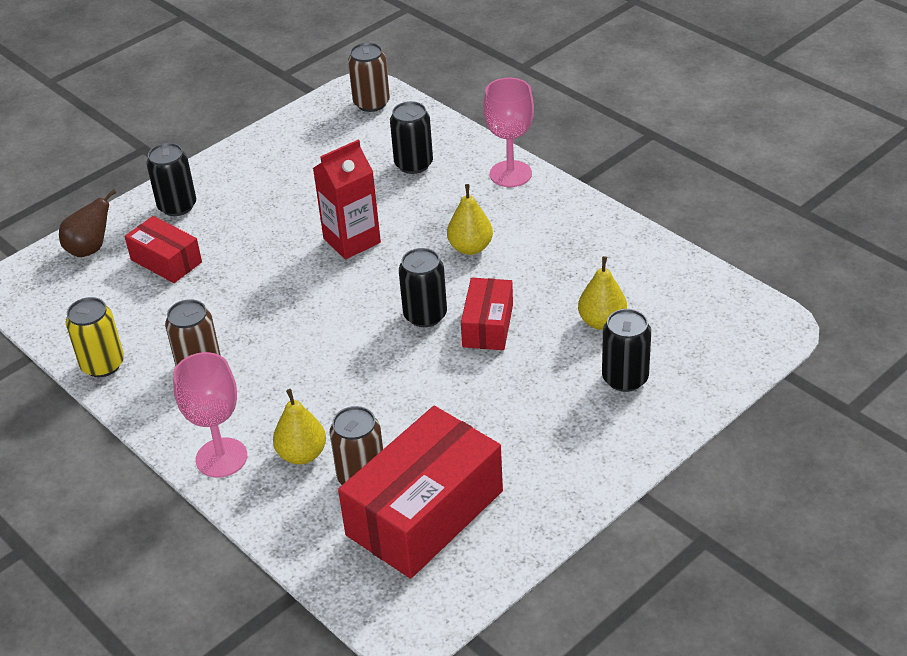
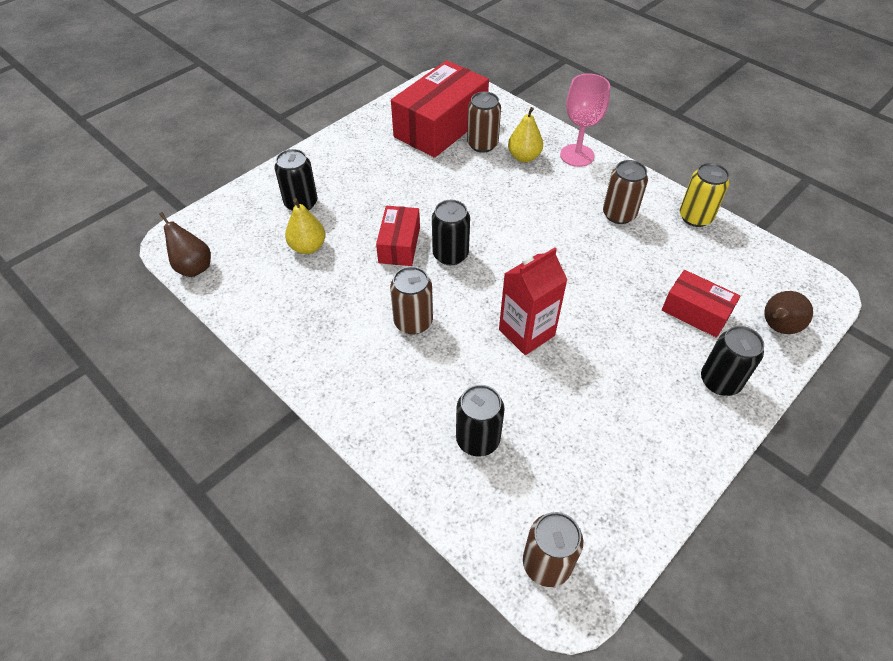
camera: 175 degrees right, 10 degrees up
(470, 248) = (413, 322): yellow pear -> brown can
(510, 174) = (369, 420): pink goblet -> none
(735, 297) = (193, 267): none -> brown pear

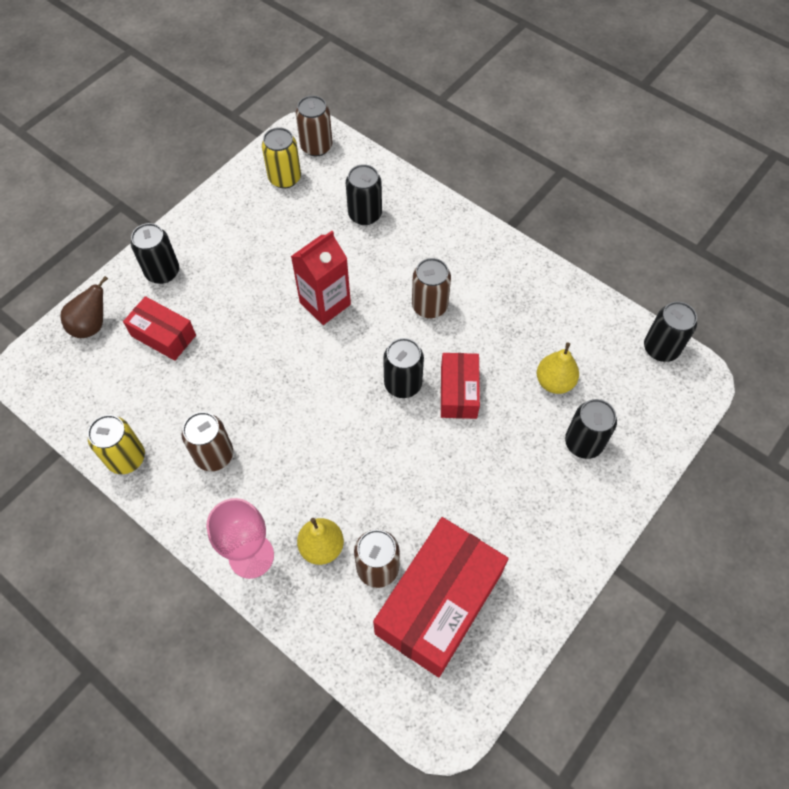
camera: 175 degrees right, 10 degrees up
(193, 267) = (661, 348): brown pear -> black can
(589, 507) = (285, 178): none -> yellow can

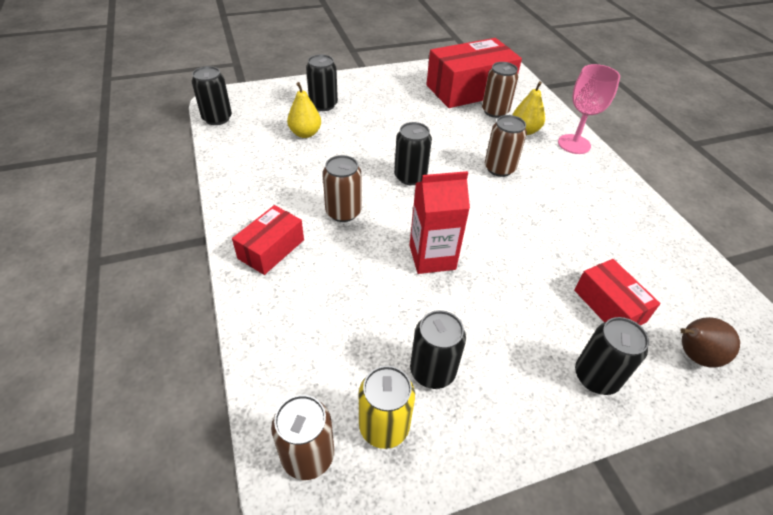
camera: 150 degrees left, 15 degrees down
(126, 458) = (661, 228): yellow can -> none
(214, 455) = (583, 199): brown can -> brown can (499, 168)
(365, 214) = (327, 321): black can -> black can (432, 371)
(458, 392) = (374, 156): red box -> red box (271, 249)

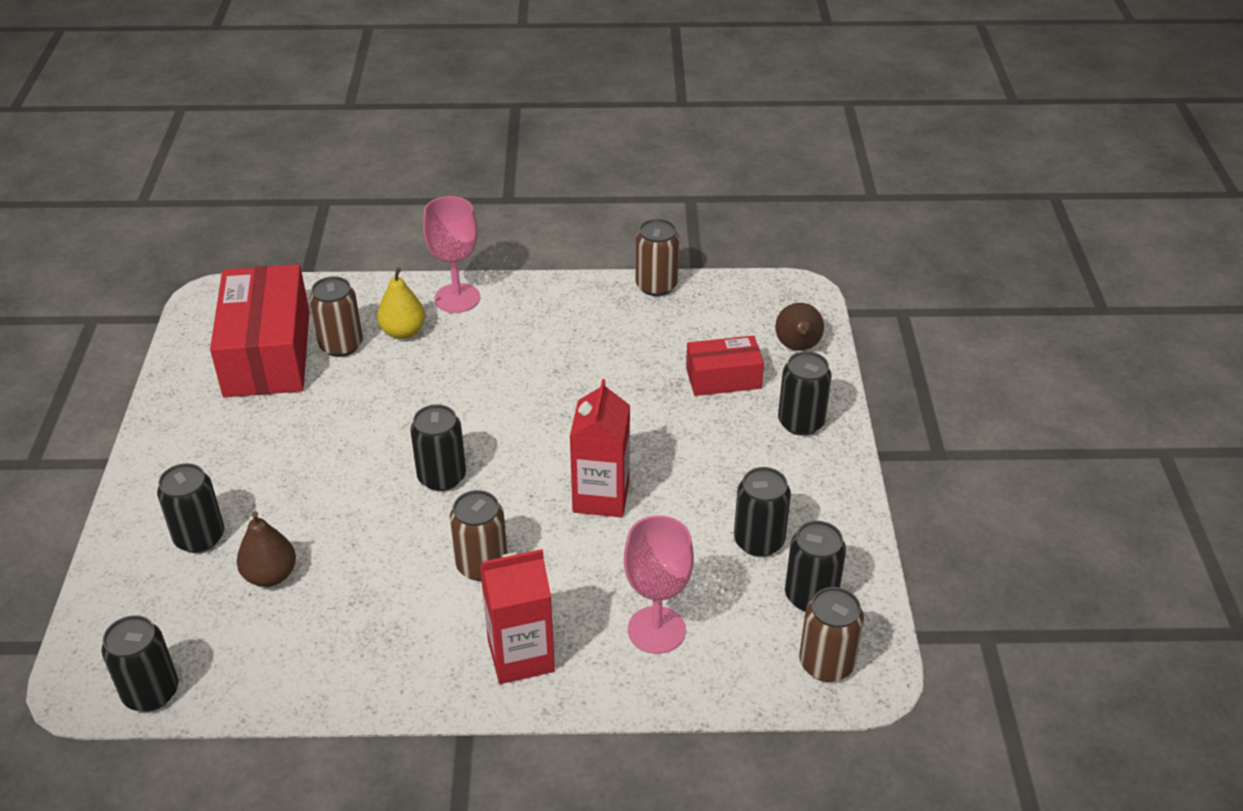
camera: 70 degrees left, 5 degrees down
(271, 249) = (521, 656): red box -> red carton
(305, 133) = (270, 575): yellow pear -> brown pear
(313, 319) = (656, 630): none -> pink goblet
(384, 426) = (810, 596): yellow can -> black can
(499, 168) = (470, 384): brown can -> brown can (656, 286)

